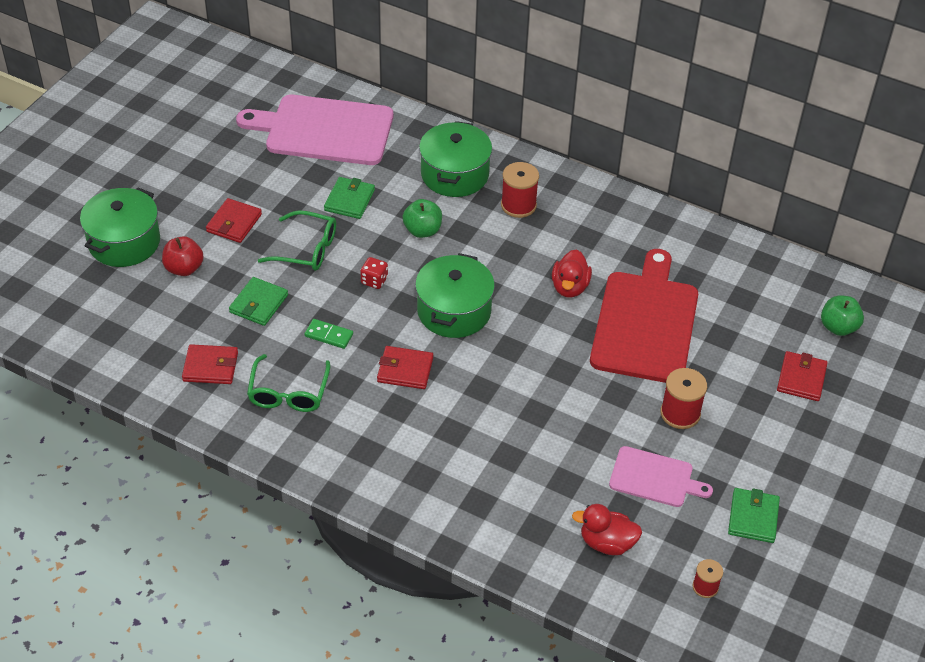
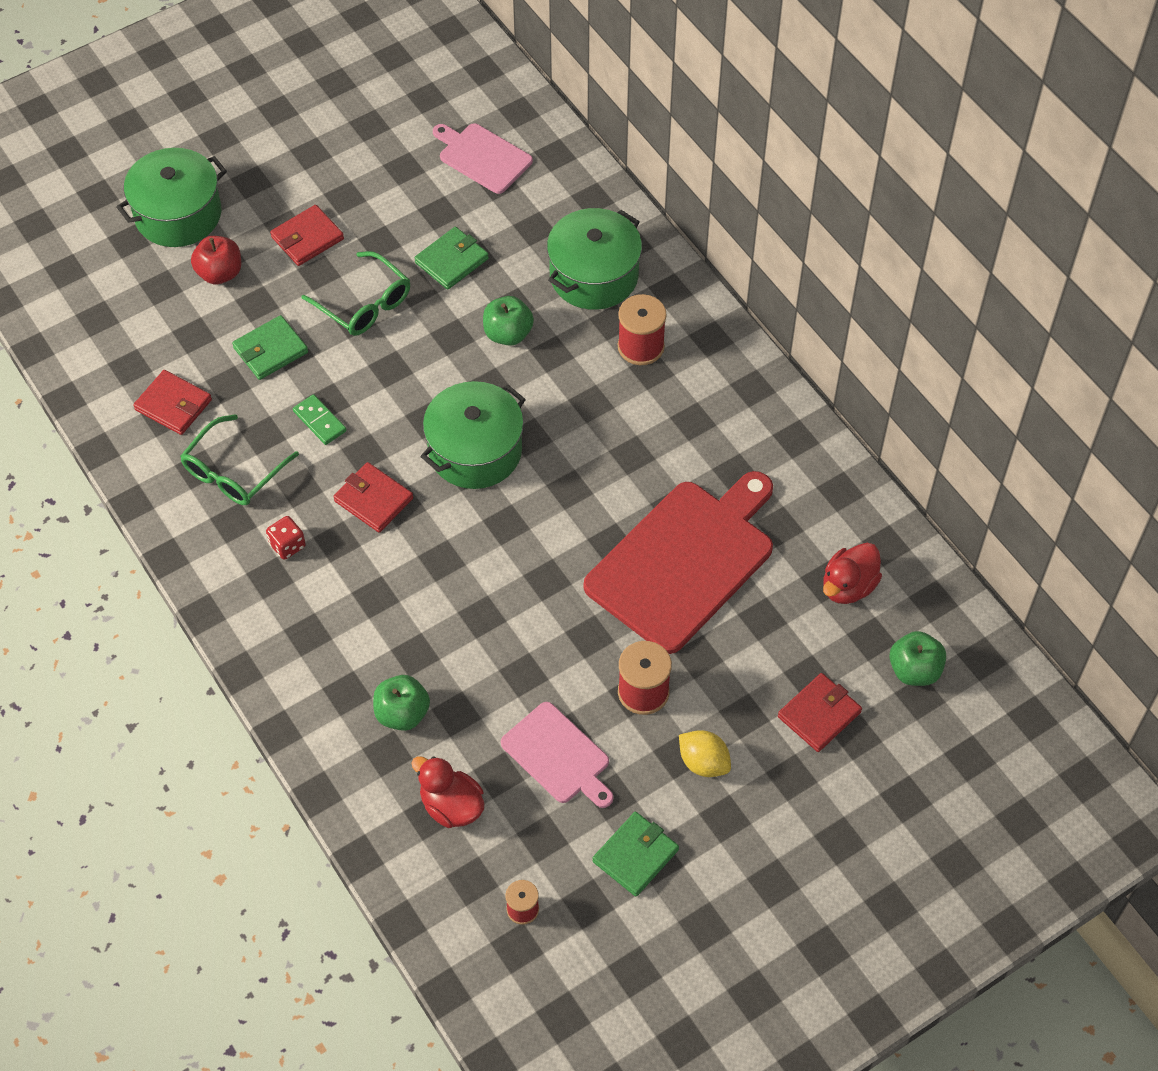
camera: 30 degrees right, 10 degrees up
(324, 130) = (482, 157): pink cutting board -> pink cutting board, size x0.54
(374, 281) = (412, 375): red dice -> red dice (287, 545)
(528, 498) = (402, 713): none -> green apple
(570, 287) = (627, 478): red duck -> red duck (848, 586)
(752, 439) = (703, 762): none -> yellow lemon

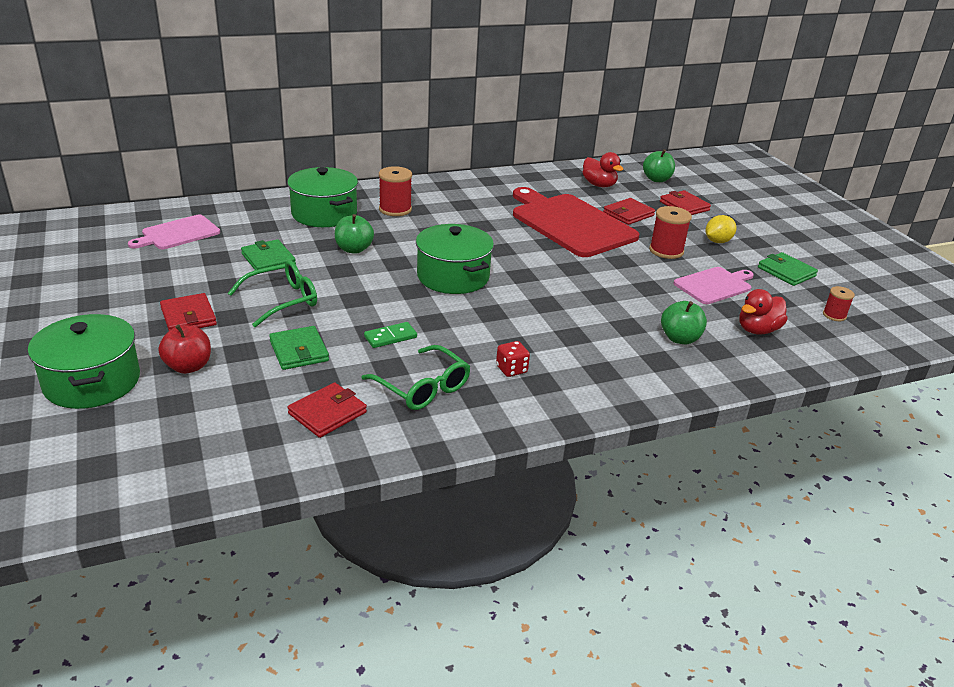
camera: 80 degrees left, 25 degrees down
(373, 500) = (480, 323): red wallet -> red wallet (628, 214)

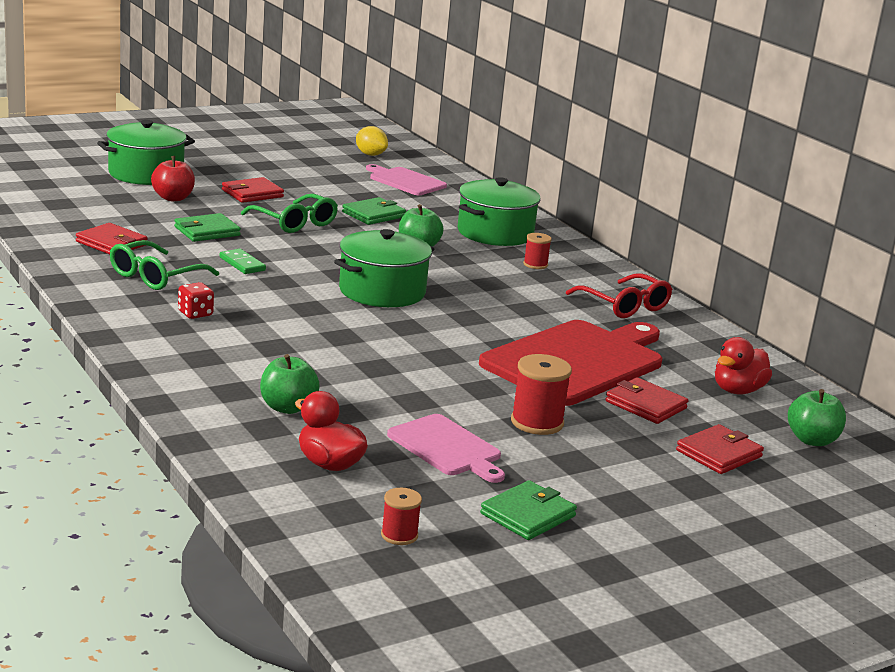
camera: 80 degrees right, 10 degrees down
(395, 209) = (535, 264): red spool -> red spool, size x0.60
(473, 192) = (624, 305): none -> red glasses
(717, 241) = (600, 468): yellow lemon -> yellow lemon (370, 154)

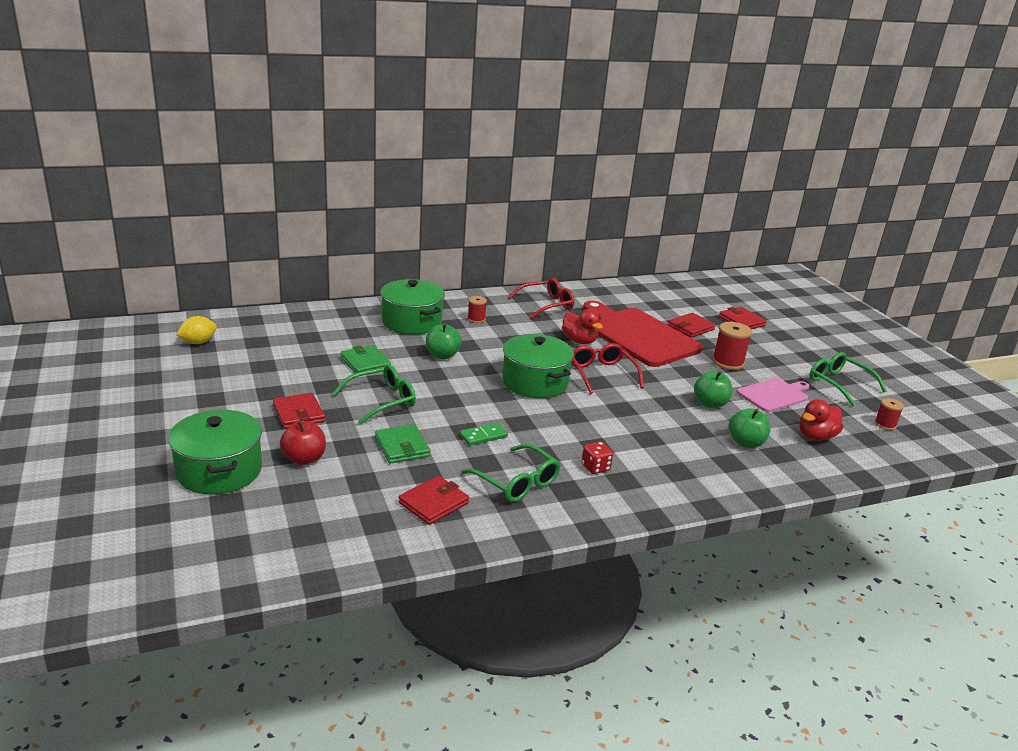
camera: 80 degrees left, 5 degrees up
(405, 181) = (280, 337): pink cutting board -> none
(431, 330) = (602, 374): none -> red glasses
(528, 515) = (839, 384): green wallet -> green glasses
(737, 390) = (662, 300): red duck -> red duck (579, 341)
(812, 440) = (714, 296): green apple -> green apple (710, 403)

